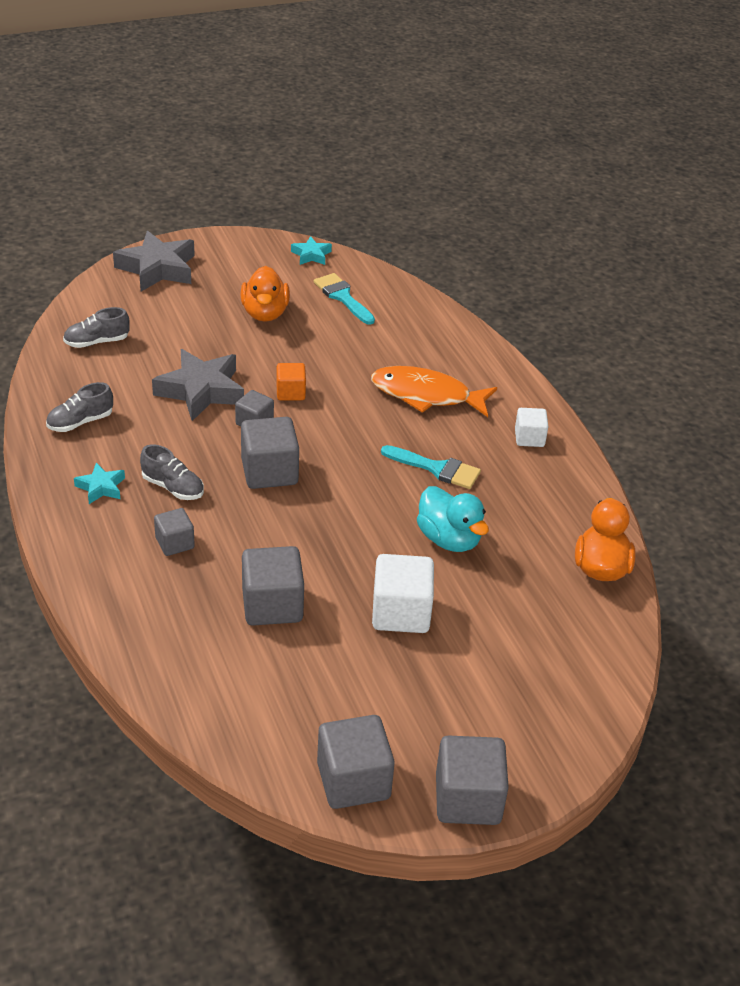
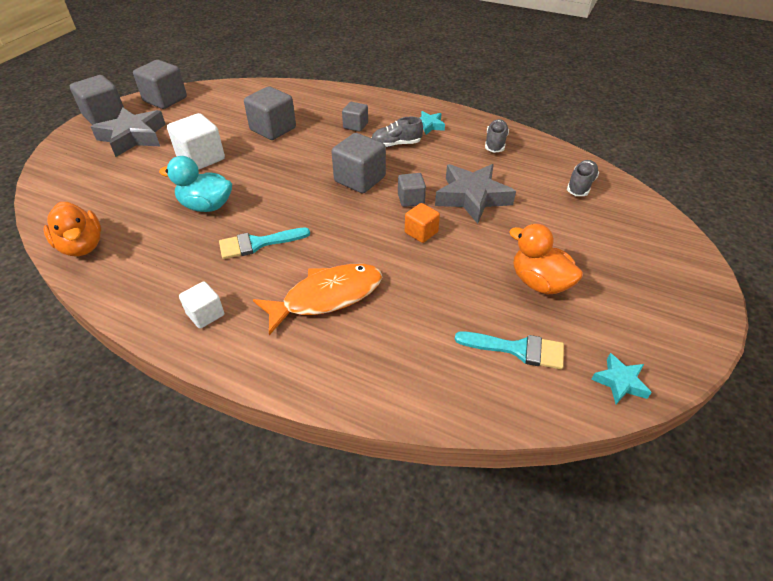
camera: 140 degrees right, 5 degrees up
(157, 269) = (671, 263): grey star -> grey star (133, 137)

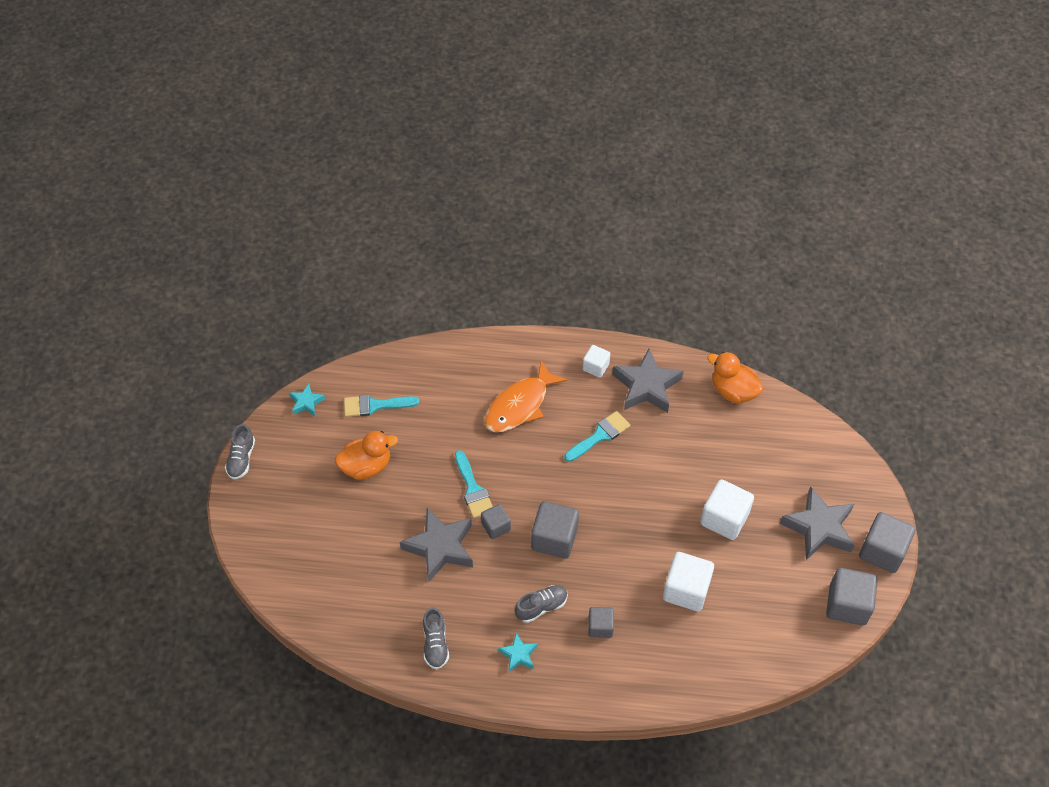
camera: 160 degrees right, 10 degrees up
(166, 276) = (646, 386): none -> grey star
(206, 206) = (671, 461): turquoise duck -> none
(273, 129) = (686, 590): grey cube -> white cube
(421, 232) = (473, 489): orange cube -> turquoise brush
(539, 282) = (366, 466): orange duck -> orange duck turned 45 degrees counterclockwise
(580, 186) = (338, 598): grey shoe -> grey shoe (241, 459)

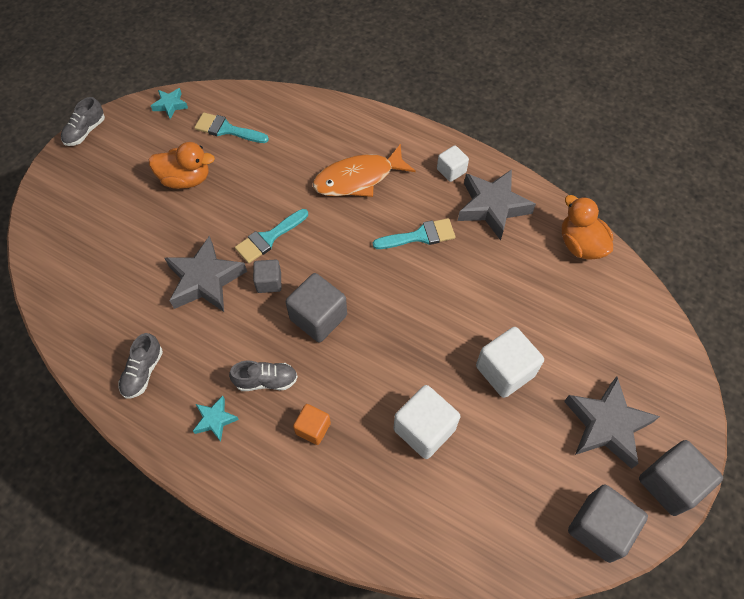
camera: 25 degrees right, 5 degrees up
(473, 489) = (269, 238): turquoise brush -> turquoise brush turned 45 degrees clockwise
(600, 627) = (313, 428): grey cube -> orange cube

